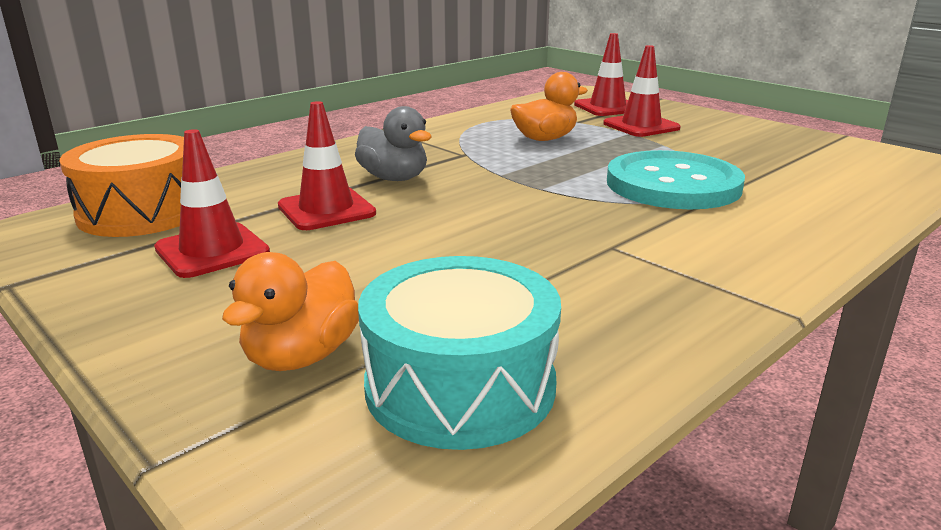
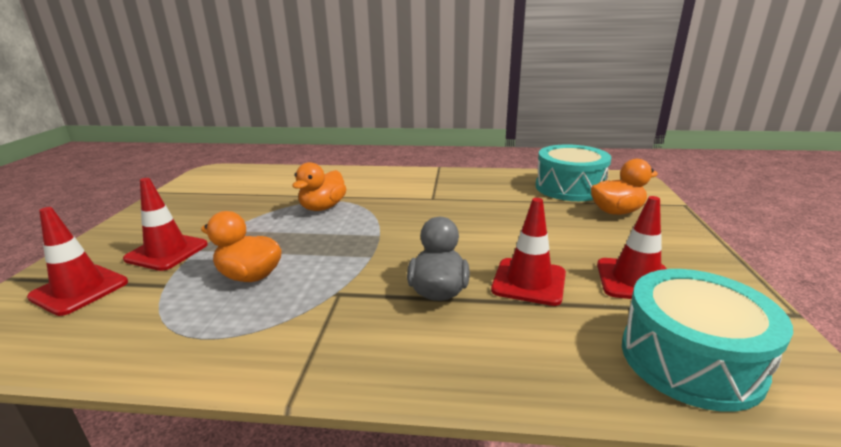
camera: 130 degrees left, 0 degrees up
(142, 212) = (690, 359): orange drum -> turquoise drum
(673, 184) = (323, 207): turquoise button -> orange duck

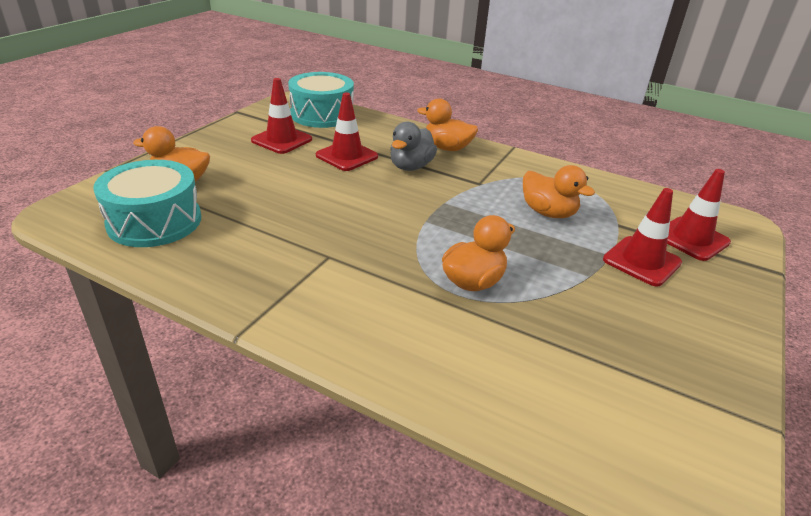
camera: 160 degrees left, 10 degrees up
(412, 347) = (447, 148): none -> orange duck

